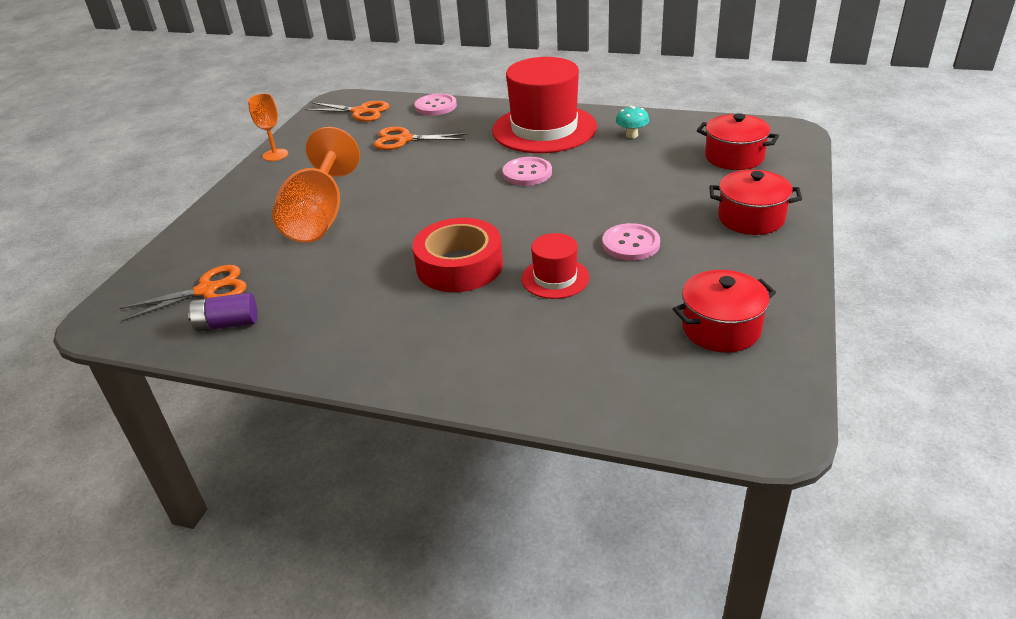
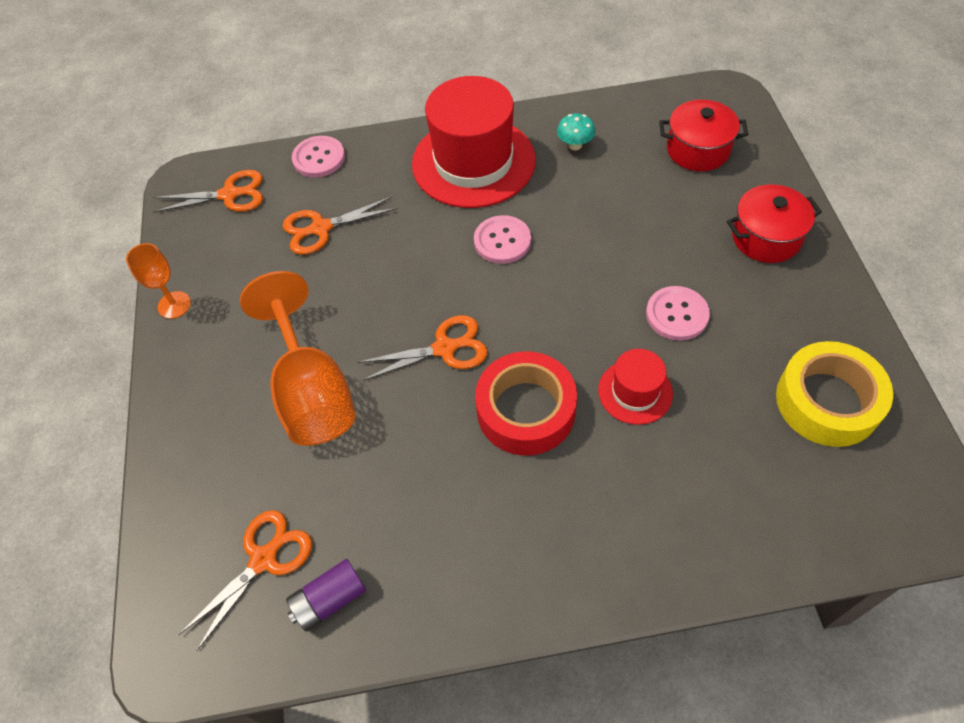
camera: 25 degrees left, 20 degrees up
(432, 218) = (445, 348): none -> orange scissors
(721, 328) = (827, 401): red pot -> yellow tape

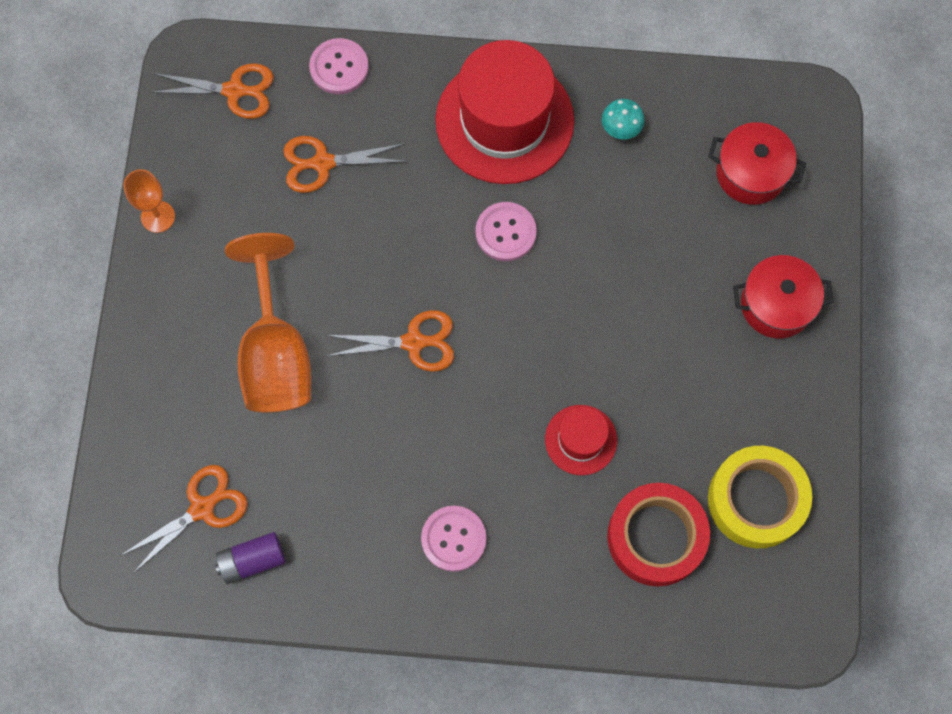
camera: 10 degrees right, 15 degrees up
(526, 410) = (472, 430): red tape -> red tape (656, 537)
(677, 314) = (651, 368): pink button -> pink button (453, 539)

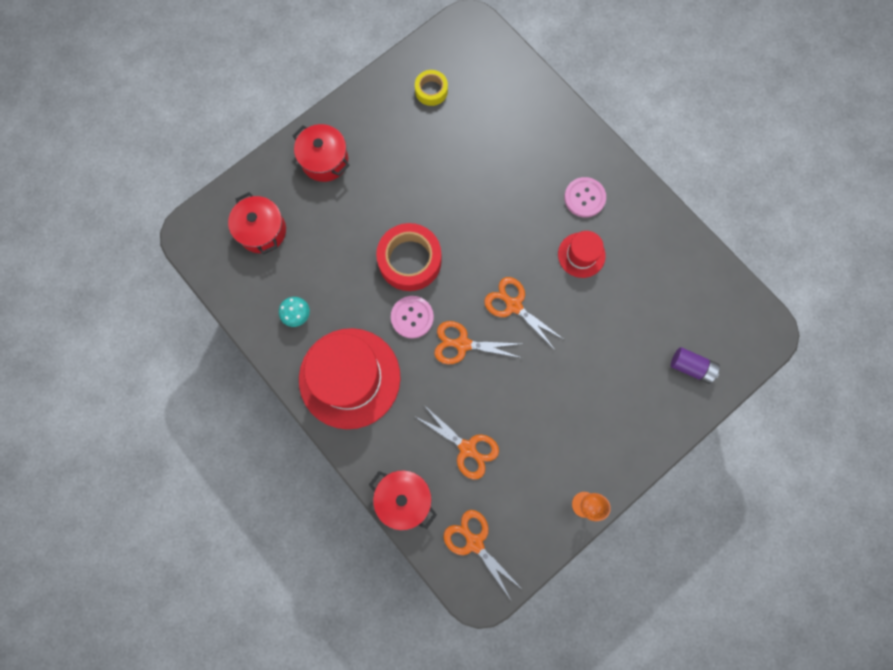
camera: 135 degrees left, 5 degrees up
(202, 508) = (693, 322): orange scissors -> orange scissors (462, 344)
(252, 560) = (689, 274): purple battery -> purple battery (691, 367)
(275, 354) = (588, 365): orange goblet -> none
(339, 67) = (404, 498): pink button -> red pot
(580, 440) = (481, 186): red hat -> red hat (581, 255)
(656, 537) = (492, 116): red tape -> red tape (410, 260)
(756, 500) = (431, 91): yellow tape -> yellow tape, size x0.55

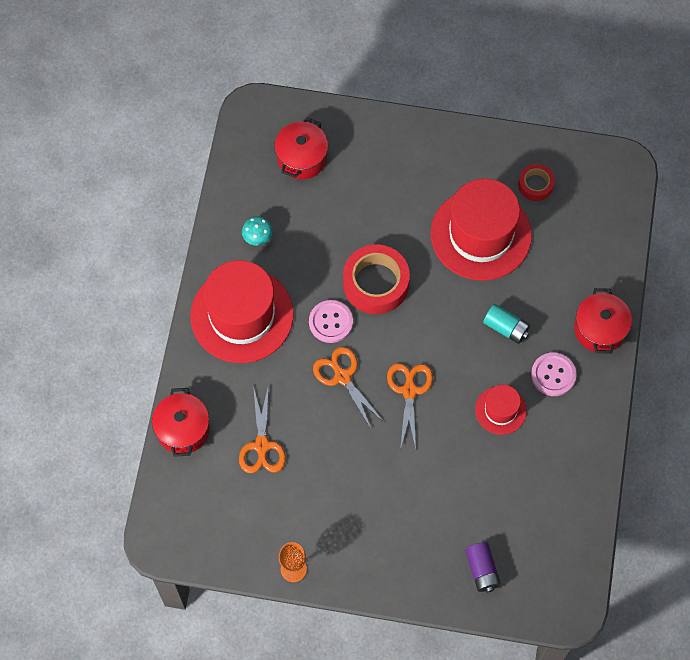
camera: 50 degrees right, 10 degrees down
(324, 160) = (400, 155): red pot -> red pot (599, 329)
(431, 91) = (535, 185): yellow tape -> red tape
(436, 157) = (481, 234): none -> red hat
(474, 542) = (193, 508): orange scissors -> none
(522, 200) = (506, 328): none -> turquoise battery

